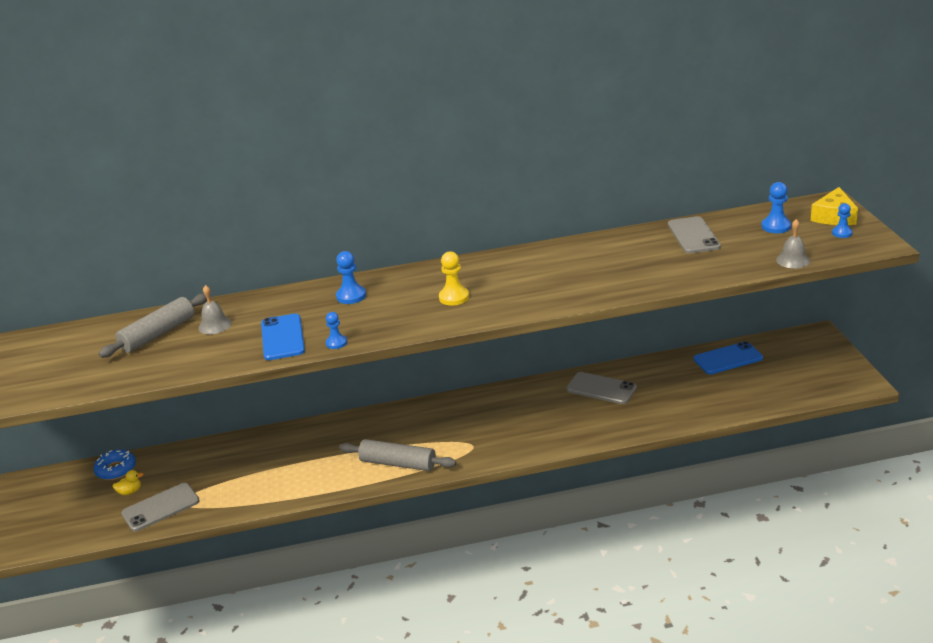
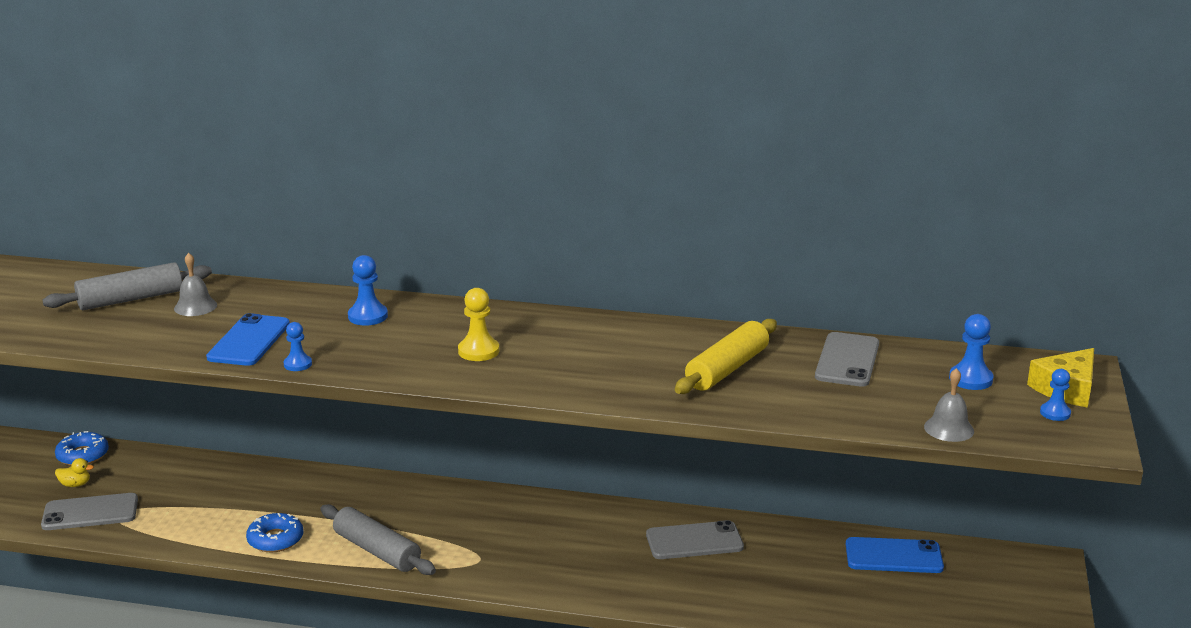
camera: 20 degrees right, 5 degrees down
(319, 480) = (275, 539): none -> blue donut
(601, 388) = (694, 541): grey phone -> grey phone turned 60 degrees counterclockwise
(626, 262) = (727, 369): none -> yellow rolling pin

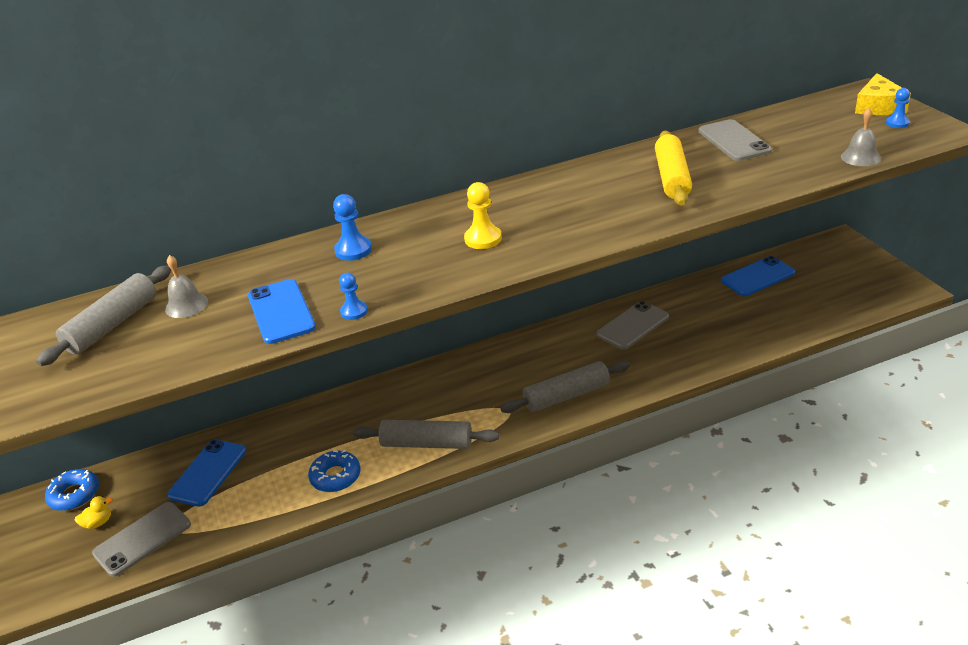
camera: 30 degrees left, 10 degrees up
(188, 487) = (208, 473): none -> blue phone
(546, 572) = (566, 396): none -> grey rolling pin
(970, 379) = (820, 123): blue pawn -> none

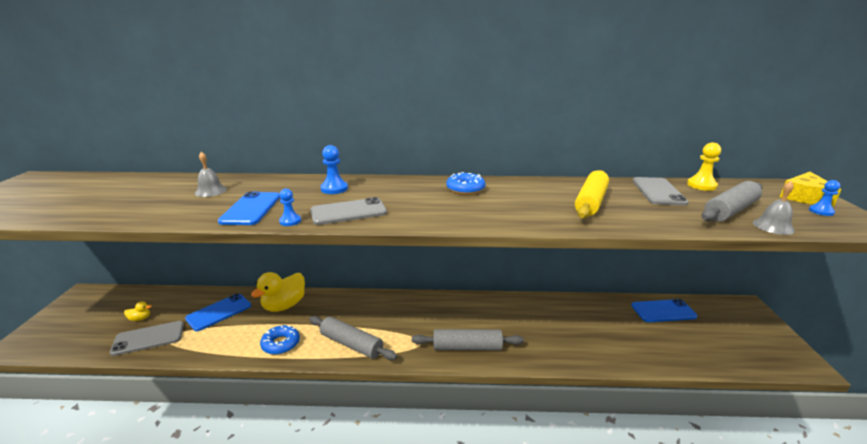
camera: 20 degrees right, 10 degrees down
(74, 495) = (147, 298): blue donut -> blue donut (465, 189)
(112, 325) = (163, 190): grey rolling pin -> grey rolling pin (730, 210)
(293, 432) = (284, 305): none -> yellow duck
(483, 239) = (419, 203): yellow pawn -> yellow pawn (701, 185)
(633, 326) = (546, 314): grey phone -> grey phone (348, 212)

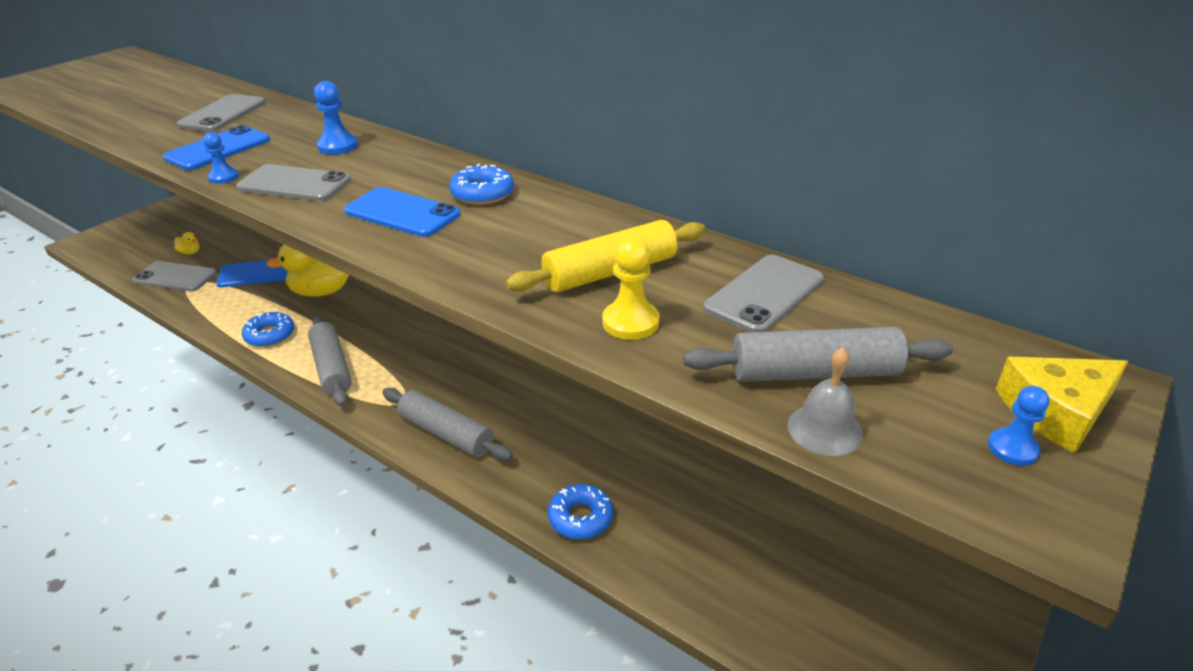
camera: 35 degrees right, 10 degrees up
(210, 191) = (223, 114): grey bell -> grey phone
(583, 353) = (580, 518): none -> blue donut
(663, 311) = (805, 527): blue phone -> blue phone (402, 213)
(701, 185) = (880, 311): yellow pawn -> yellow pawn (630, 322)

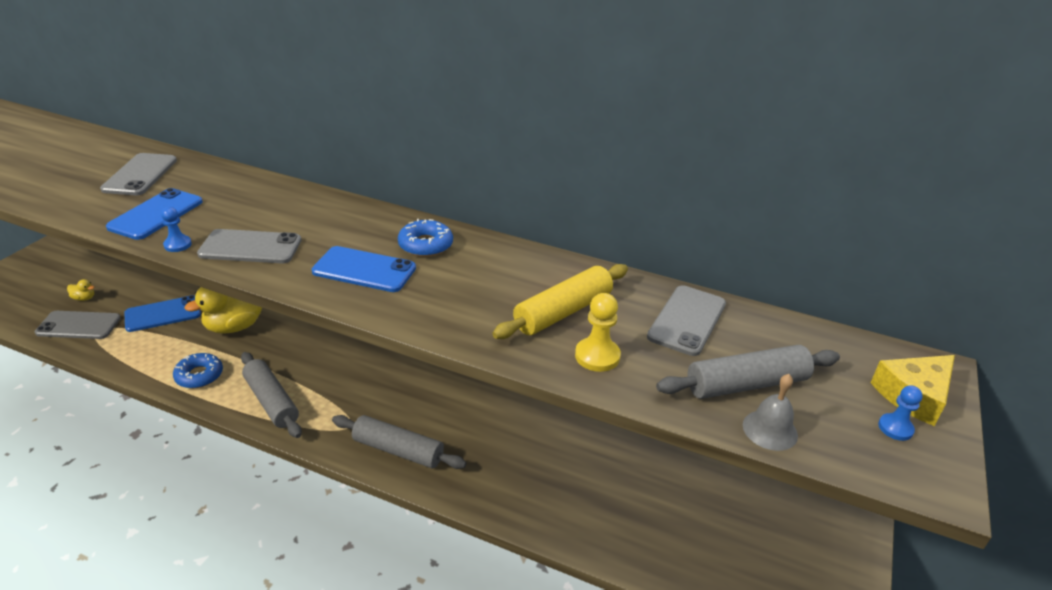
camera: 15 degrees left, 0 degrees up
(338, 146) = (271, 204): blue pawn -> none
(580, 518) = (535, 509): blue donut -> none

